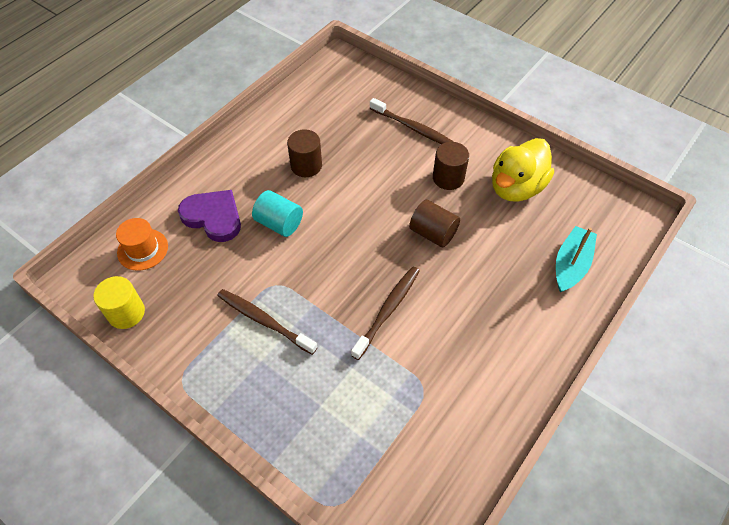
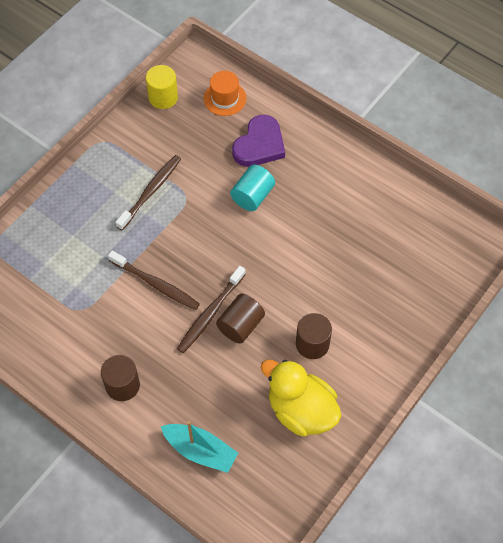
camera: 90 degrees right, 5 degrees up
(306, 165) = (324, 214): brown cylinder -> brown cylinder (122, 385)
(413, 128) = (383, 313): brown toothbrush -> brown toothbrush (210, 313)

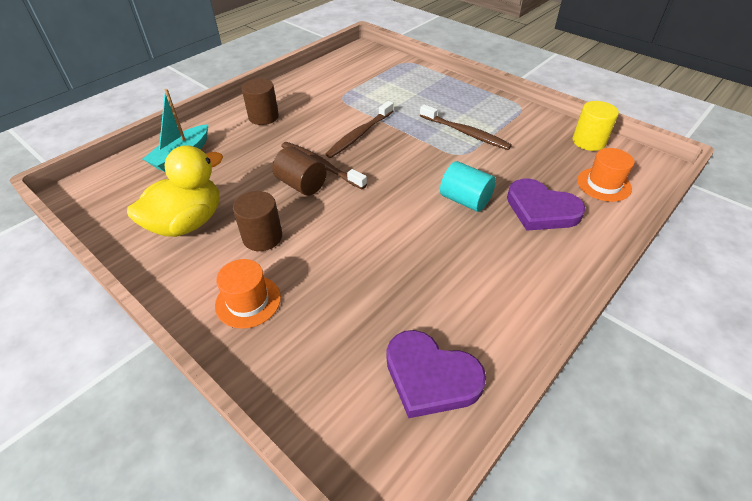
camera: 95 degrees right, 15 degrees down
(380, 339) = (248, 301): none -> orange hat
(421, 221) = (430, 377): none -> purple heart

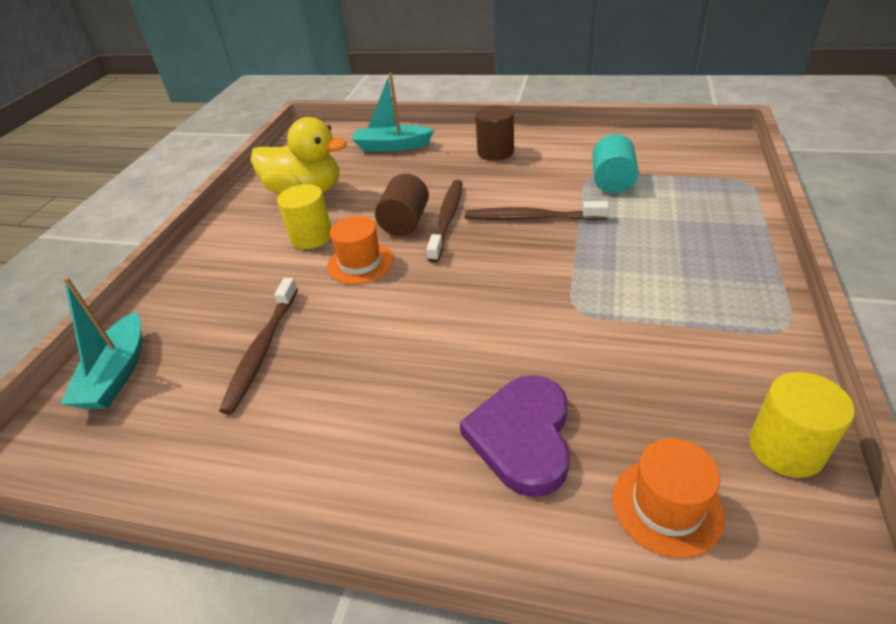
camera: 65 degrees right, 5 degrees down
(248, 301) = (226, 268): orange hat -> orange hat (360, 263)
(262, 237) = (311, 237): brown cylinder -> yellow cylinder
(335, 408) = (117, 373): none -> turquoise boat
(430, 377) = (168, 427): purple heart -> none
(465, 133) = (634, 296): brown toothbrush -> brown toothbrush (262, 350)
(465, 200) = (478, 350): turquoise cylinder -> turquoise cylinder (612, 182)

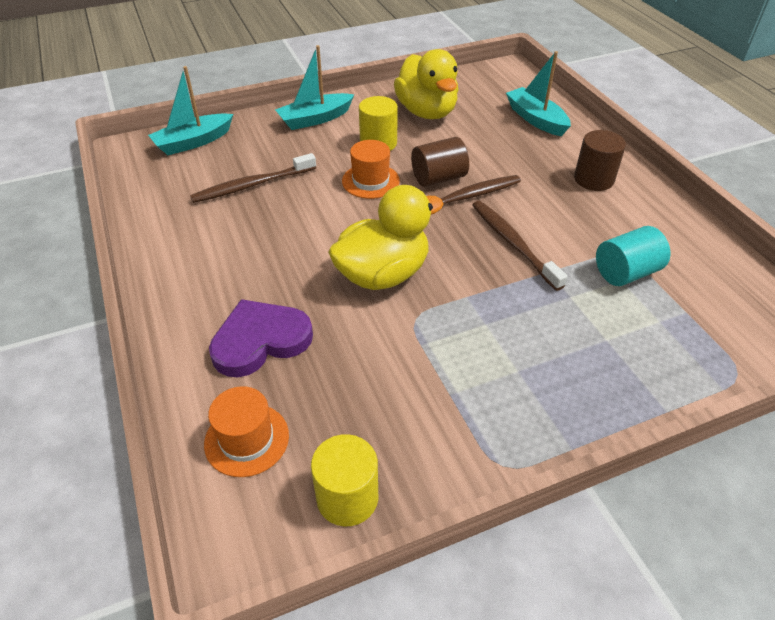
camera: 50 degrees right, 5 degrees up
(217, 262) = (315, 119): none -> turquoise boat
(500, 306) = (383, 274): none -> yellow duck

